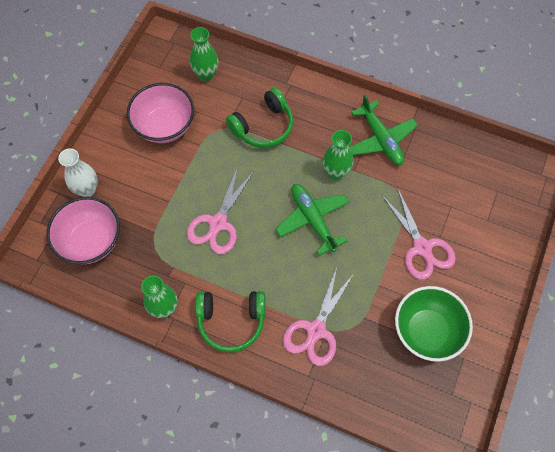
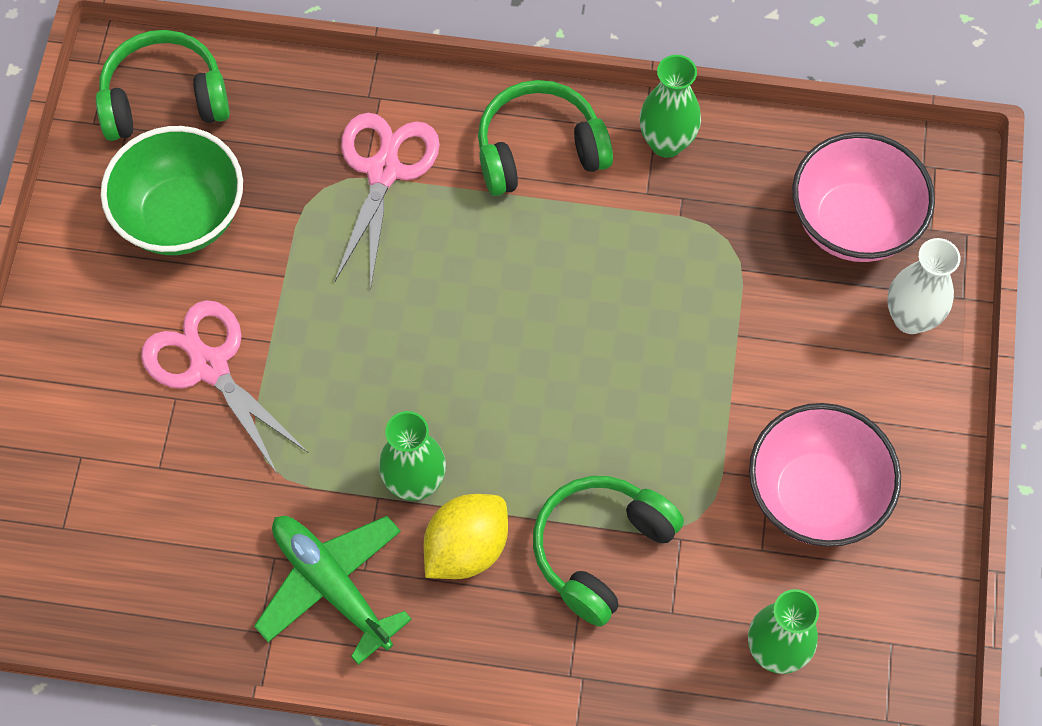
camera: 165 degrees right, 0 degrees up
(218, 223) = (624, 315): pink scissors -> none
(312, 219) = (439, 368): green plane -> none
(320, 140) = (466, 548): none -> yellow lemon
(429, 407) = (164, 99): none -> green headphones

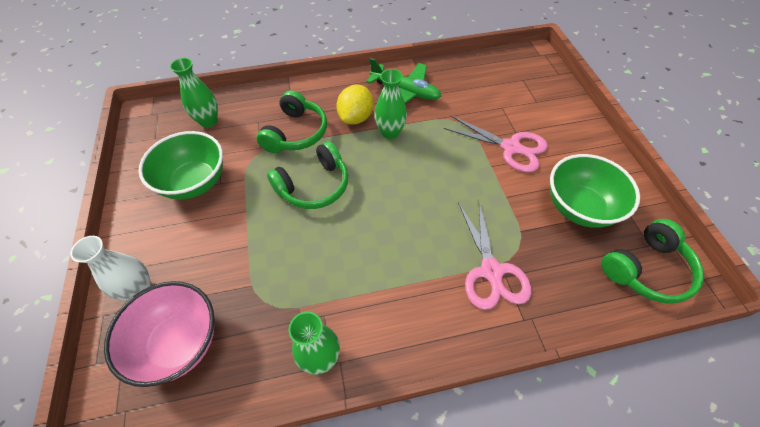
camera: 160 degrees right, 10 degrees down
(539, 150) = (404, 320): green headphones -> green headphones (314, 186)
(815, 495) = (195, 182): pink bowl -> green bowl

